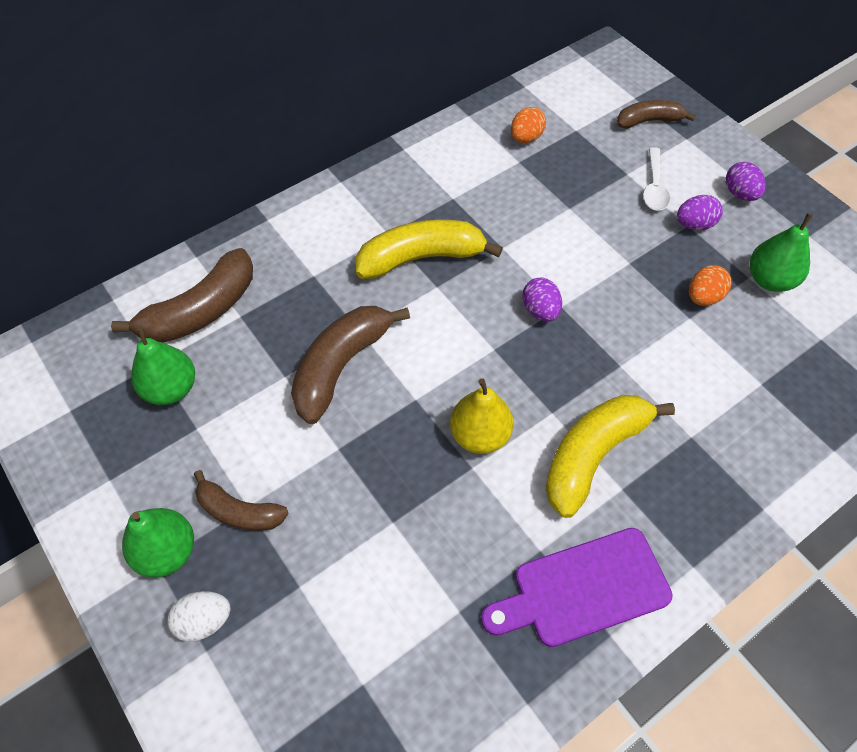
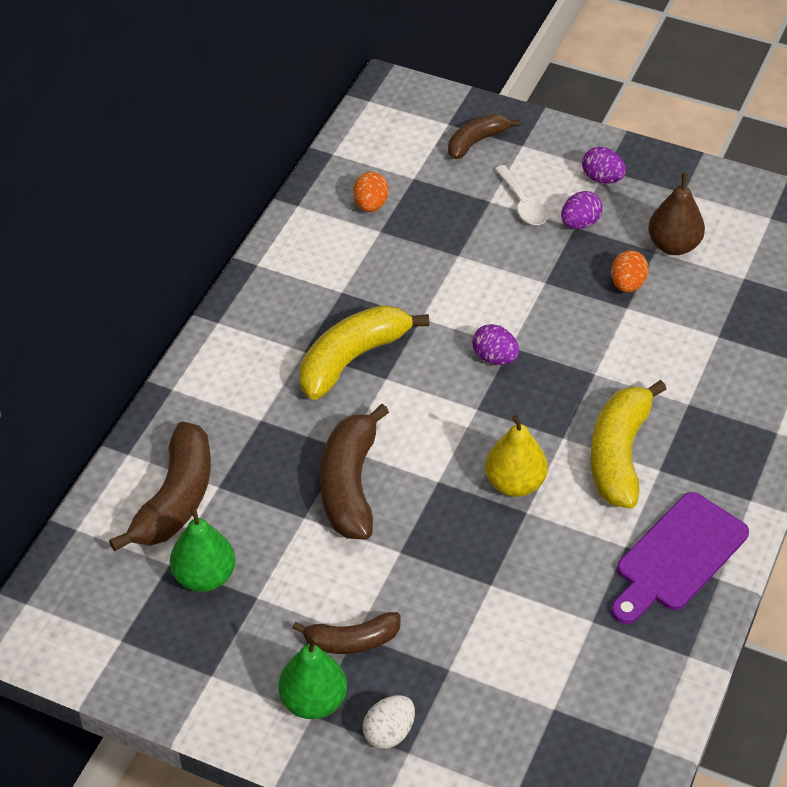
camera: 30 degrees left, 10 degrees down
(770, 280) = (673, 245): green pear -> brown pear

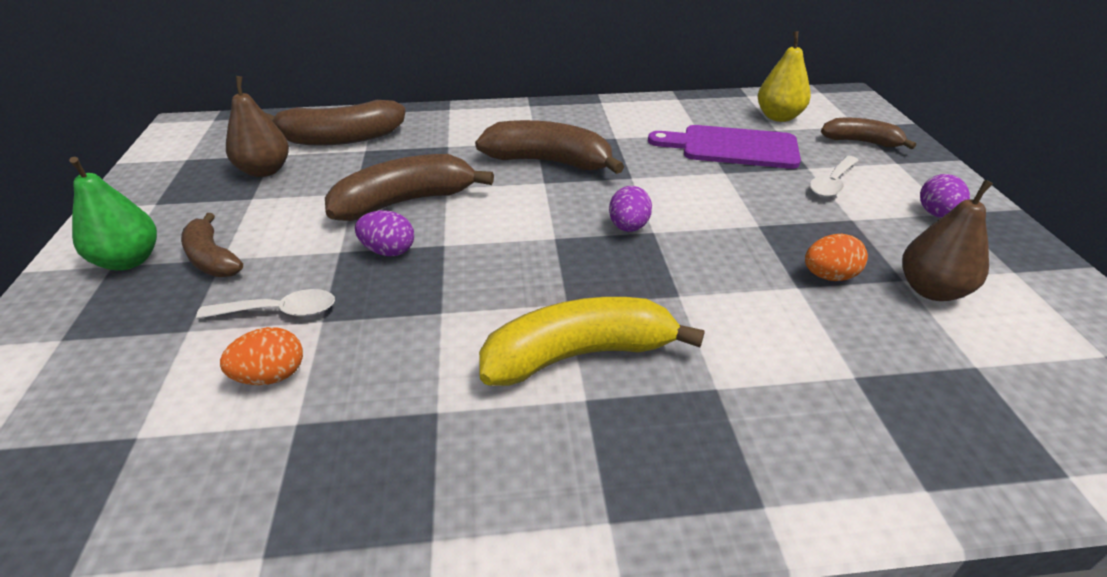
camera: 60 degrees right, 10 degrees down
(204, 577) = (265, 171): green pear -> brown pear
(352, 359) = (548, 162): yellow banana -> brown banana
(370, 205) = (720, 122): orange egg -> orange egg (271, 376)
(389, 733) = (88, 318): white egg -> none
(462, 608) = (279, 311): none -> white spoon
(515, 483) = (475, 291): yellow pear -> yellow pear (778, 117)
(580, 223) = (860, 220): purple egg -> purple egg (388, 251)
(677, 557) = (447, 472): purple cutting board -> purple cutting board (732, 147)

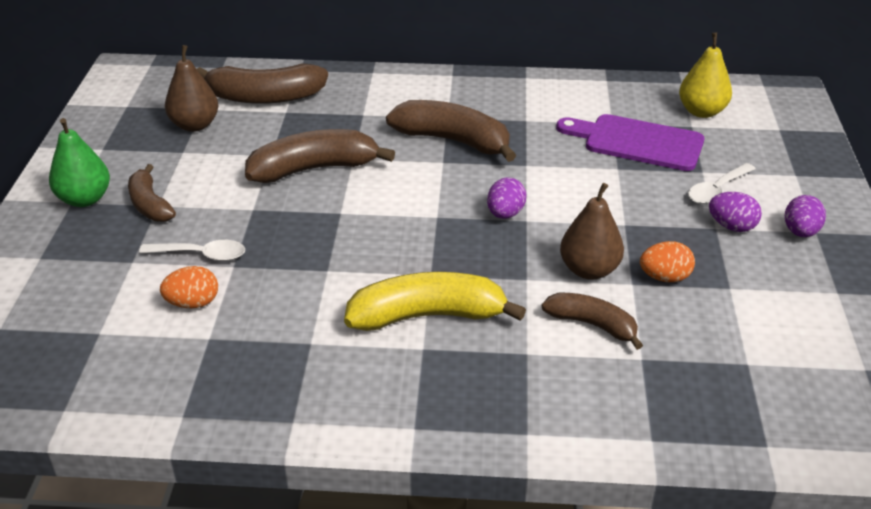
camera: 10 degrees right, 0 degrees up
(388, 251) = (293, 213): purple egg -> purple egg (731, 226)
(861, 142) = (772, 148): brown banana -> brown banana (592, 325)
(931, 290) = (749, 299): brown pear -> brown pear (589, 270)

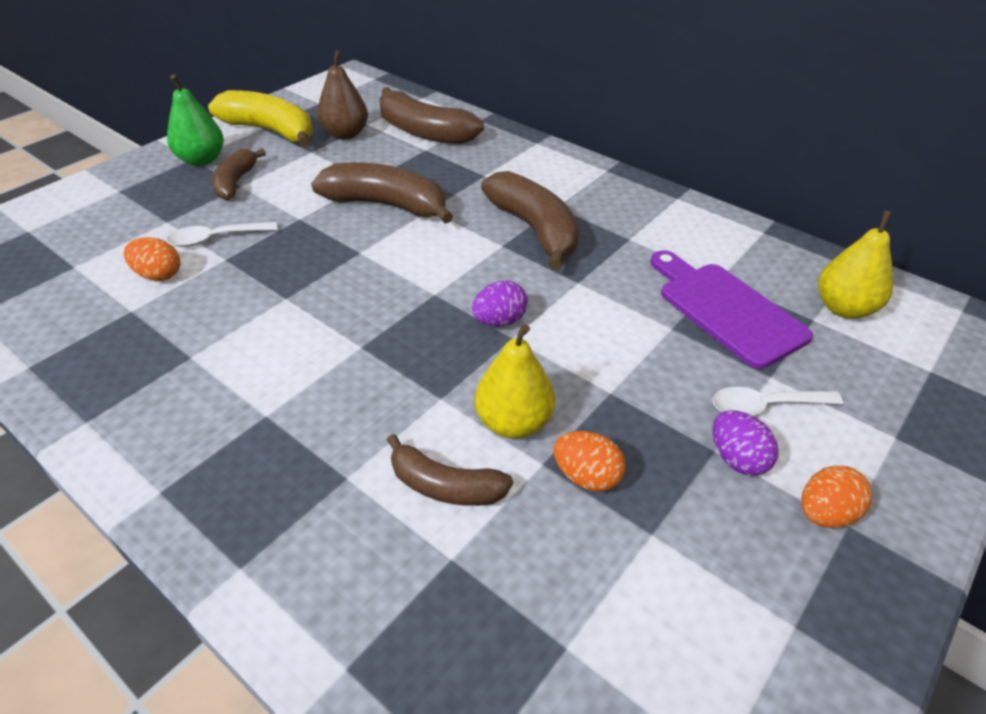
camera: 35 degrees right, 5 degrees up
(201, 255) = (216, 238): white spoon -> white spoon turned 120 degrees clockwise
(427, 316) = (308, 385): yellow banana -> yellow banana (270, 131)
(589, 270) = (513, 423): brown pear -> yellow pear
(592, 325) = (445, 486): brown banana -> brown banana turned 135 degrees clockwise
(800, 232) = (825, 513): purple egg -> orange egg

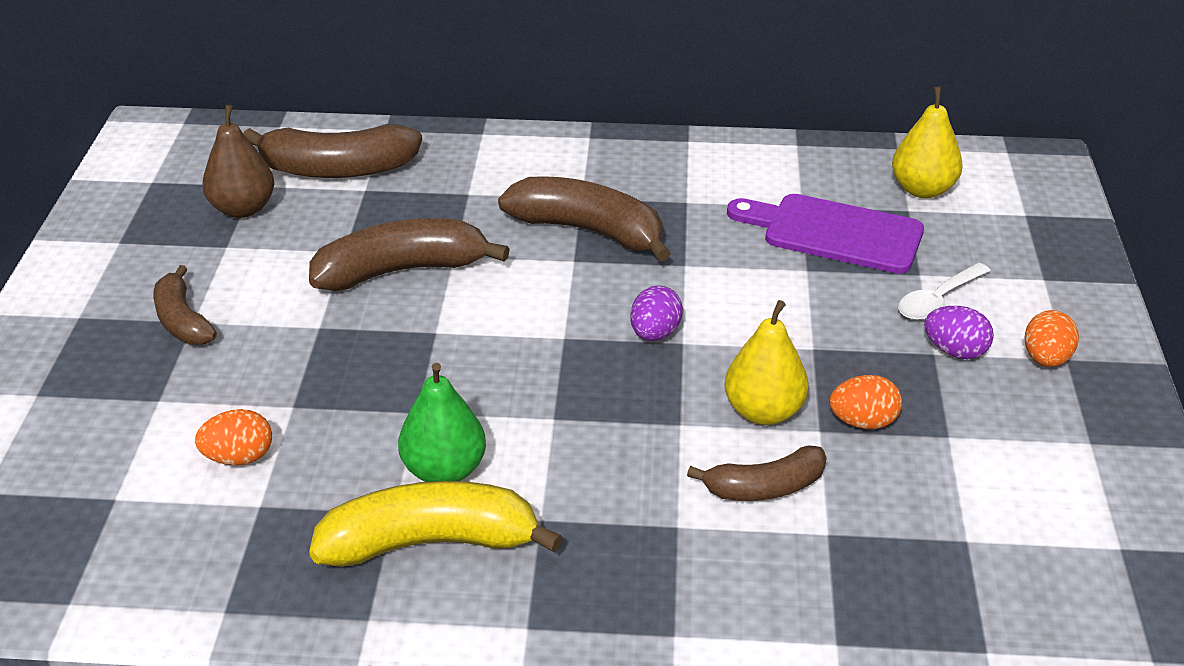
camera: 35 degrees left, 5 degrees down
(202, 160) = (96, 313): green pear -> green pear (444, 470)
(216, 238) = (250, 391): white spoon -> none
(270, 131) = (137, 242): yellow banana -> yellow banana (430, 543)

